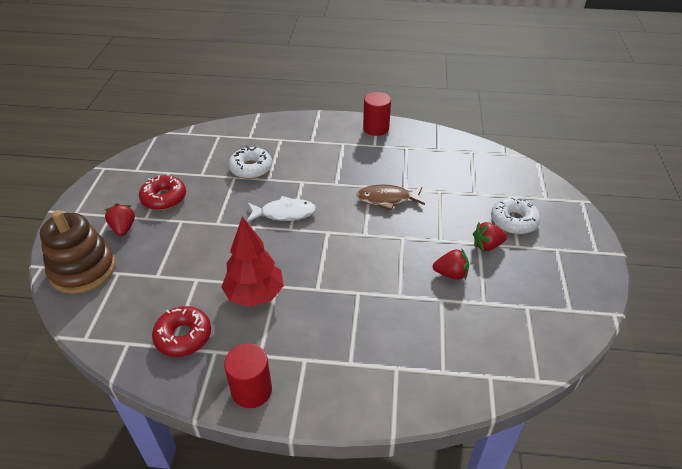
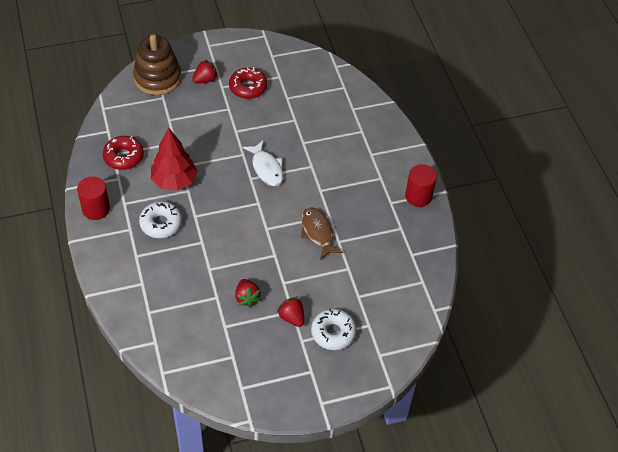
camera: 65 degrees right, 10 degrees up
(251, 168) = (311, 126): white donut -> white donut (161, 223)

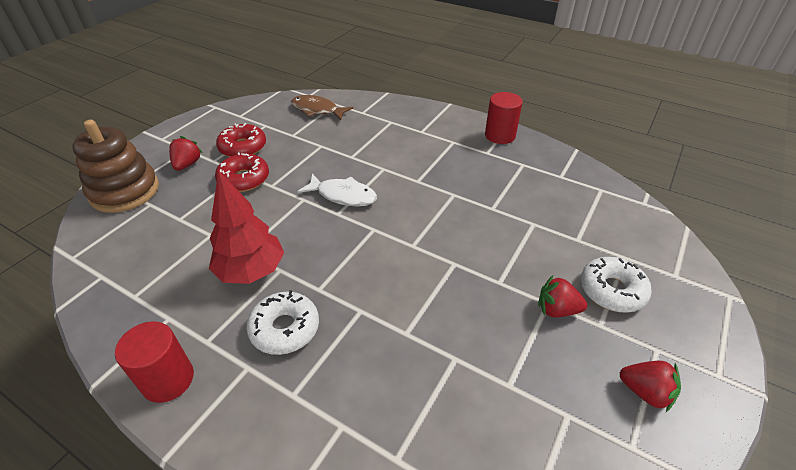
camera: 40 degrees left, 10 degrees down
(123, 157) = (153, 290): red donut -> red donut (244, 179)
(247, 298) = (487, 329): red strawberry -> red strawberry (645, 392)
(317, 232) = (464, 214): brown fish -> brown fish (317, 110)

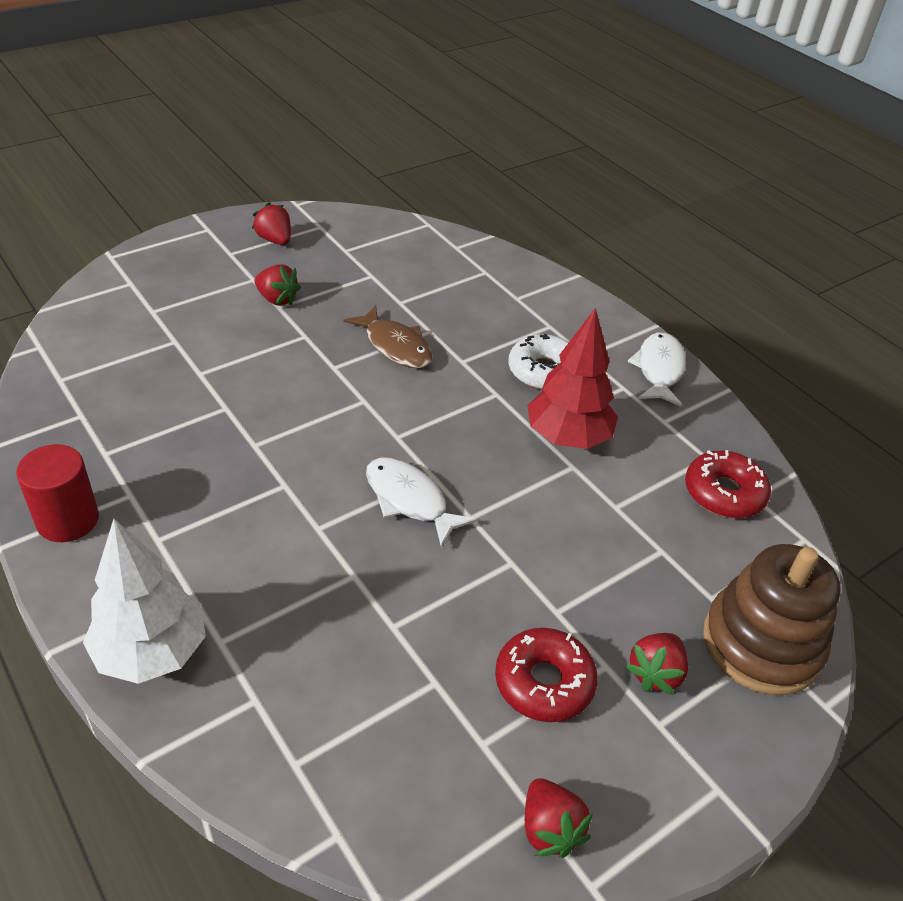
camera: 160 degrees left, 0 degrees up
(168, 379) = (659, 370): red cylinder -> white fish
(233, 113) = (549, 829): none -> red strawberry
(244, 179) = (554, 593): red donut -> red donut (724, 493)
(317, 110) = (348, 752): brown fish -> brown fish (395, 346)
(414, 112) = (152, 652): none -> white tree
(612, 290) = (207, 293): white donut -> none

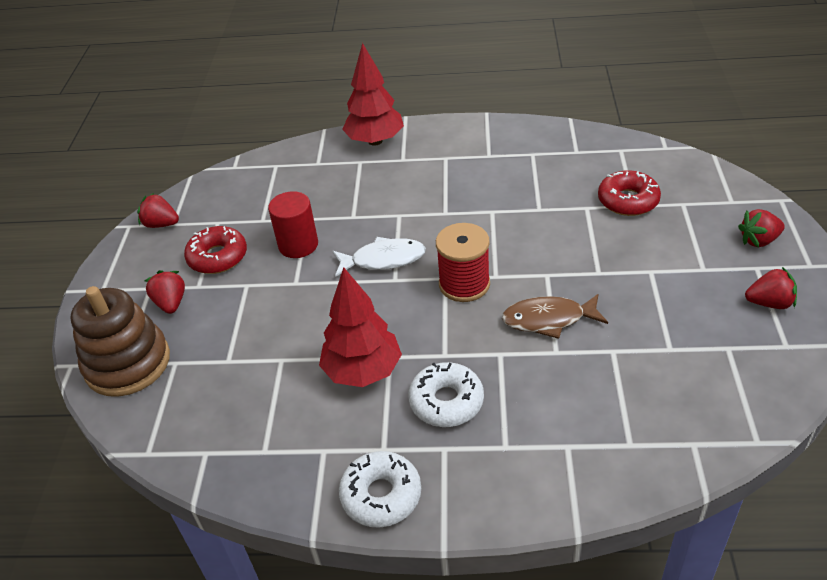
camera: 135 degrees right, 0 degrees up
(68, 520) = (487, 132): red cylinder -> red cylinder (298, 245)
(152, 652) = (375, 141): white tree -> red tree
(277, 299) = (662, 273): red strawberry -> red strawberry (758, 240)
(395, 418) = (464, 284): none -> red spool
(659, 370) = (381, 495): white fish -> white donut
(724, 493) = (227, 434): red donut -> red donut (628, 201)

